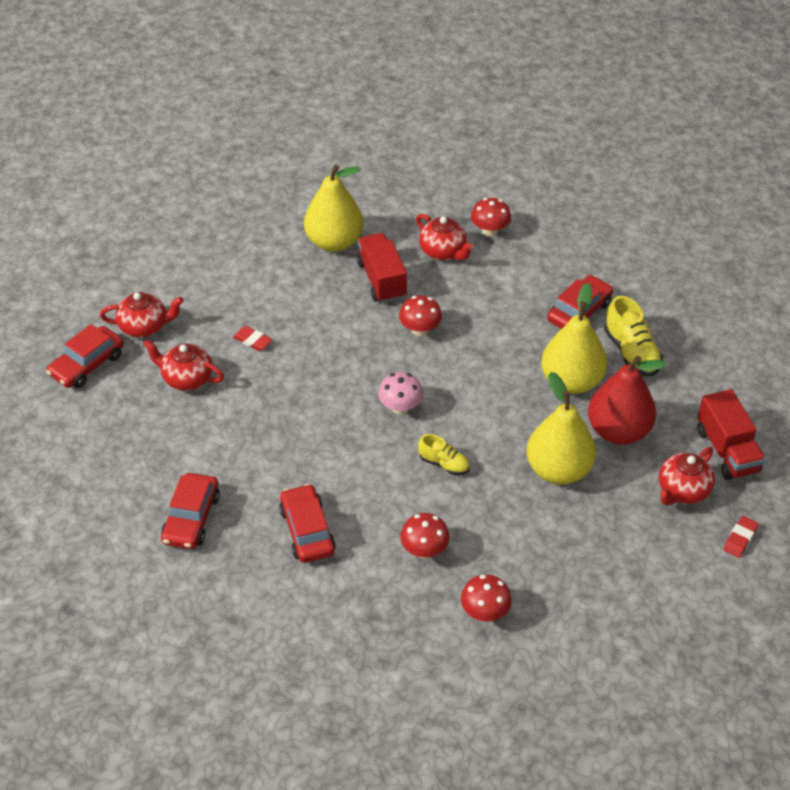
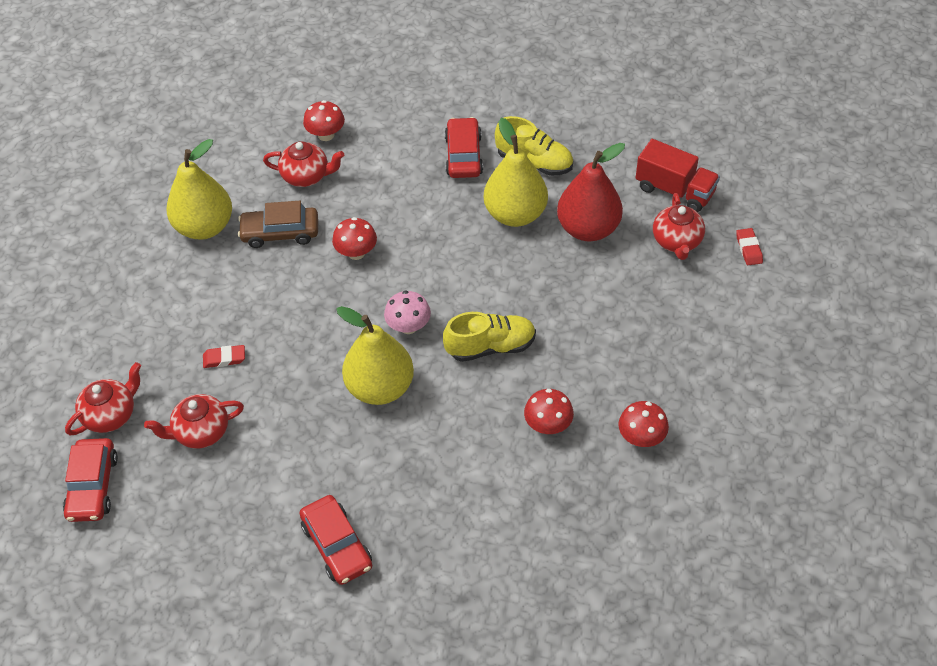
camera: 40 degrees left, 5 degrees up
(307, 530) = (443, 480): red car -> none
(381, 280) = (280, 233): red truck -> brown car
(444, 464) = (490, 347): yellow shoe -> yellow shoe, size x1.63
(558, 470) = (578, 289): yellow pear -> yellow pear (380, 387)

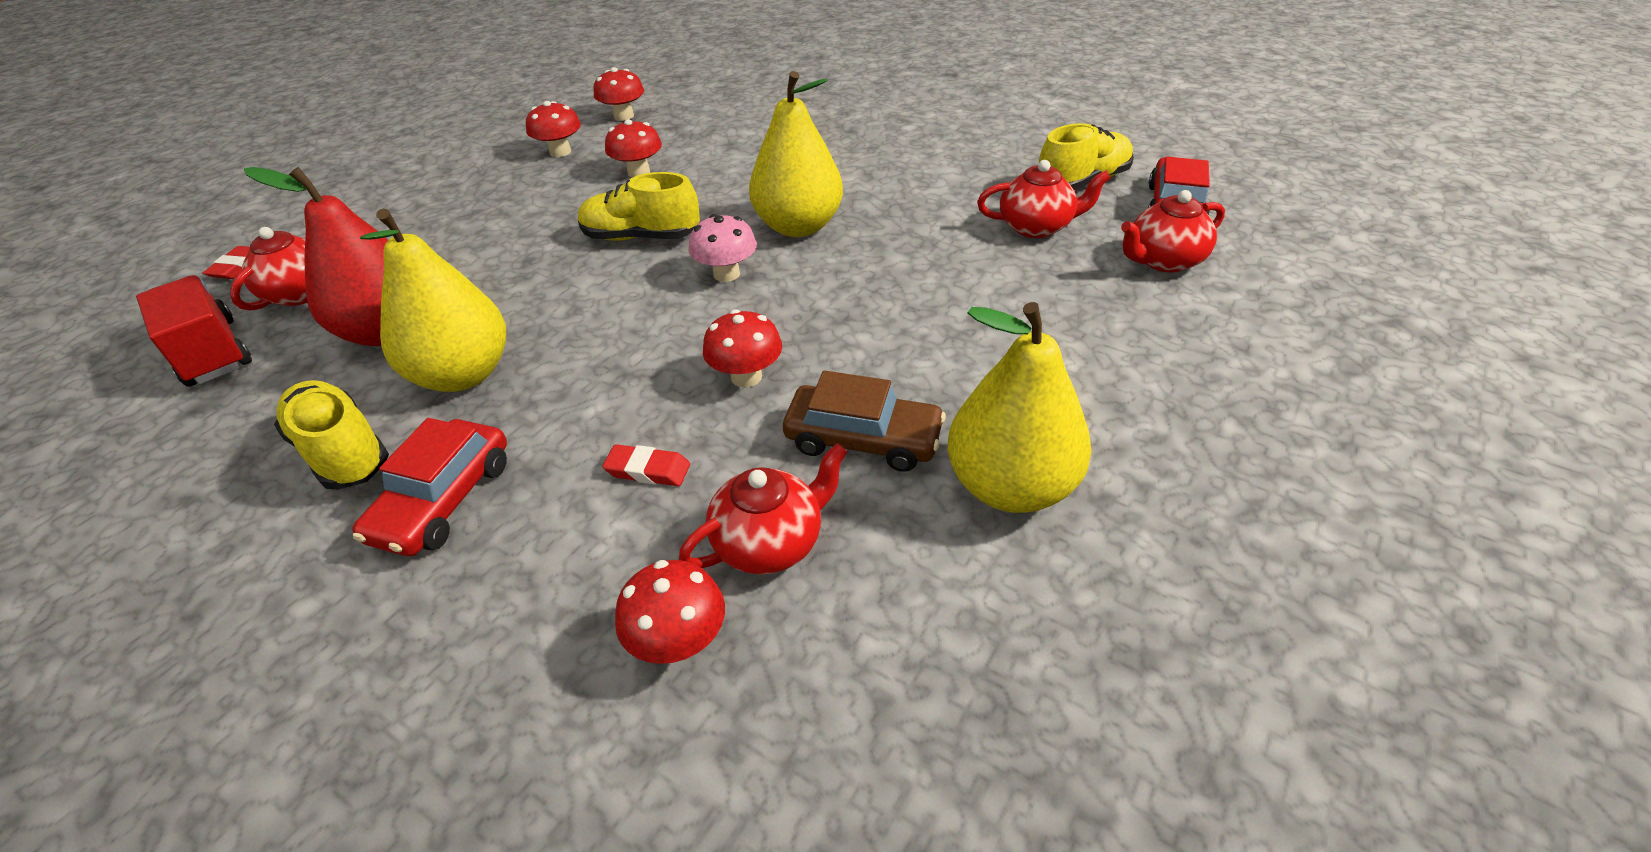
camera: 160 degrees left, 10 degrees down
(165, 505) = (1082, 182): none -> yellow shoe
(224, 358) = (996, 288): red eraser -> red eraser (648, 470)
(306, 176) = (770, 542): red teapot -> red teapot turned 120 degrees clockwise
(337, 545) = (901, 135): red car -> none
(629, 515) = (624, 116): none -> red mushroom

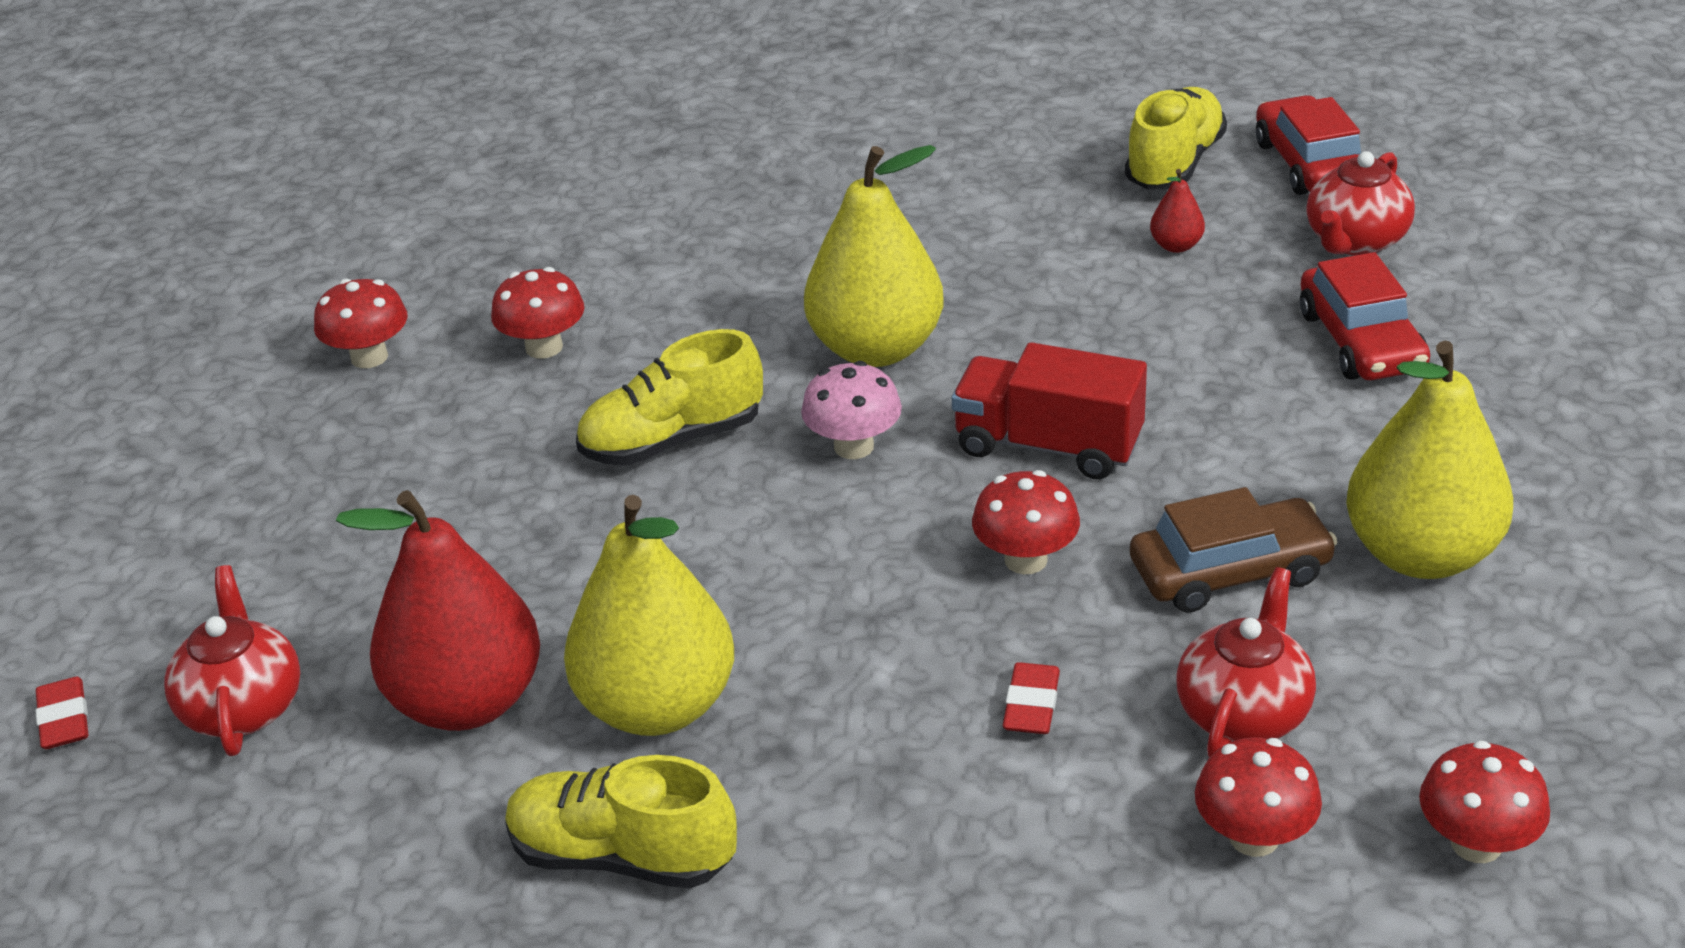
camera: 30 degrees left, 5 degrees down
(212, 352) = (226, 838): red truck -> red truck (1048, 445)
(443, 500) = (829, 842): red car -> red car (1361, 341)
(624, 116) = (399, 265): red mushroom -> red mushroom (1476, 843)
(648, 470) = (1031, 705): red eraser -> red eraser turned 60 degrees counterclockwise
(1036, 227) = (1176, 246): red teapot -> red pear

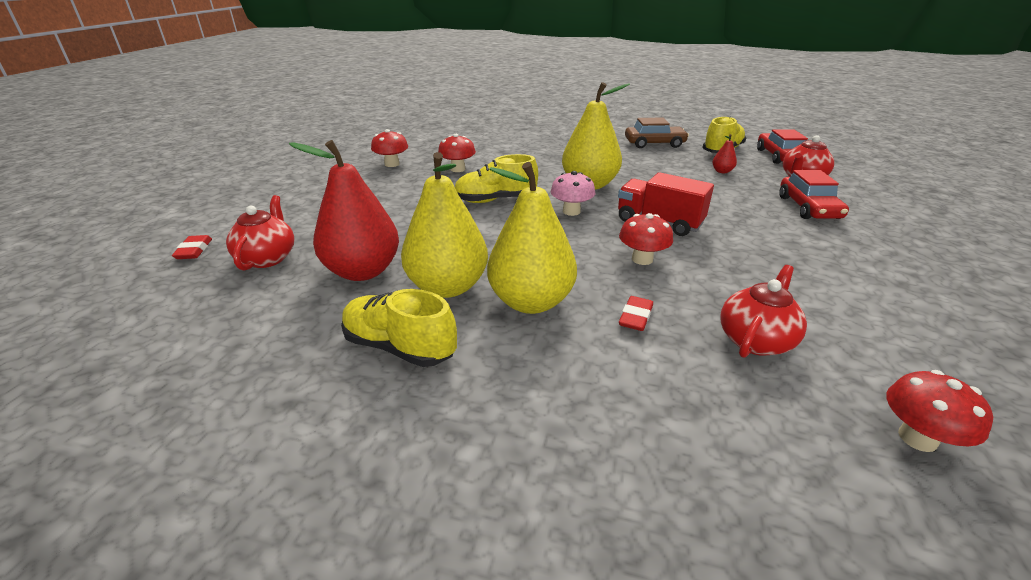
camera: 10 degrees right, 5 degrees down
(1230, 571) = (746, 278): brown car -> brown car (654, 144)
(1254, 837) = (763, 405): red mushroom -> none
(1421, 554) = (851, 286): yellow pear -> yellow pear (531, 302)

